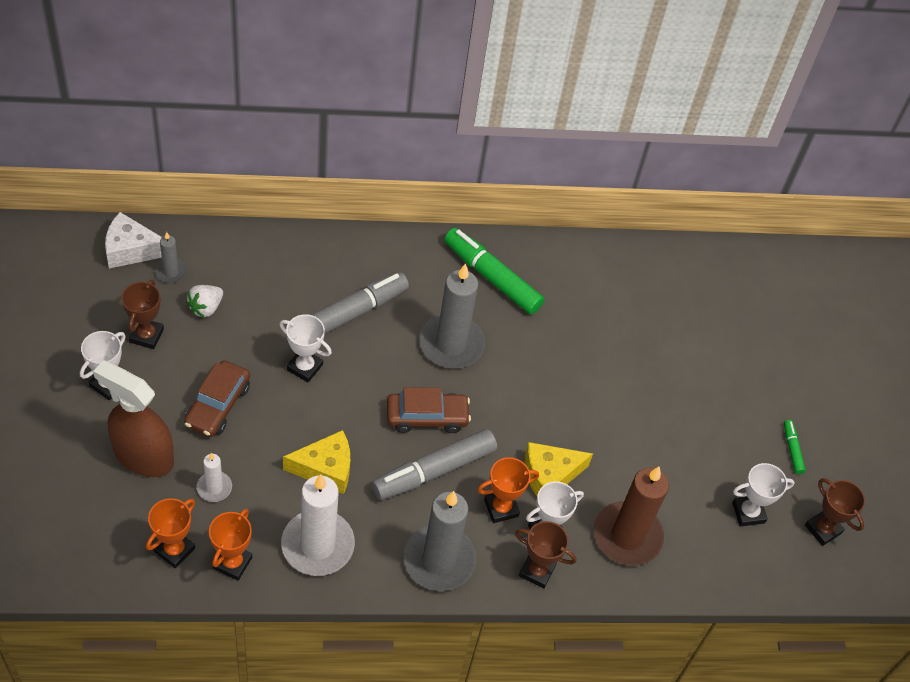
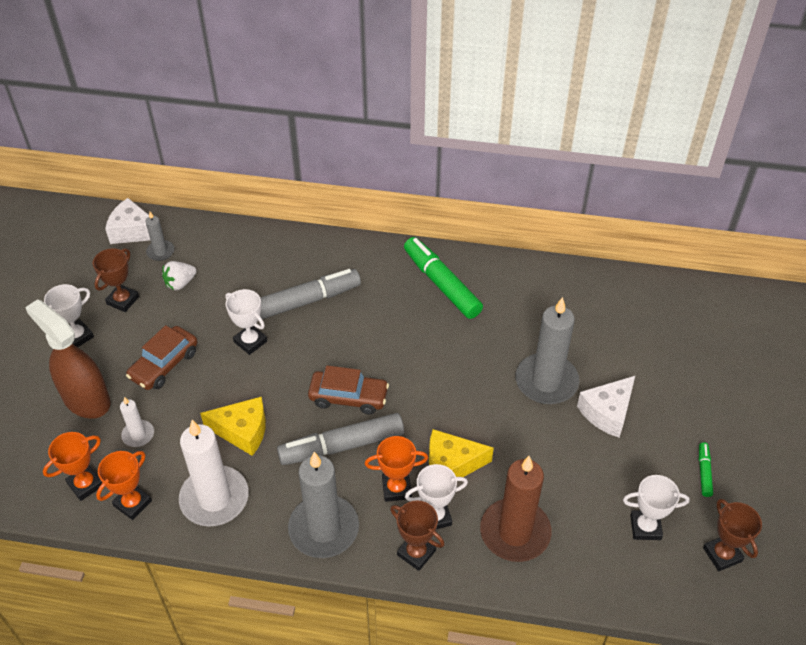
camera: 20 degrees right, 5 degrees down
(451, 344) = (388, 337): grey candle -> grey candle (546, 381)
(689, 399) = (607, 412): none -> white cheese

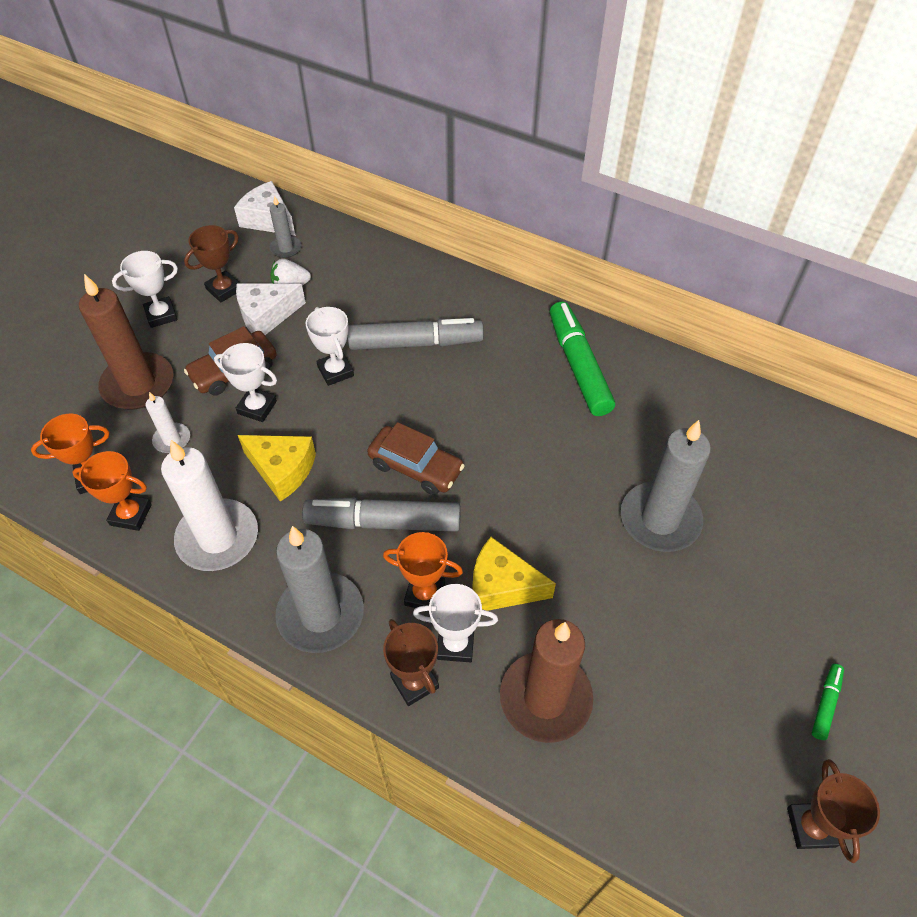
camera: 20 degrees right, 5 degrees up
(86, 399) = (138, 384): brown spray bottle -> brown candle
(132, 503) = (131, 515): orange trophy -> orange trophy turned 45 degrees clockwise
(607, 412) = (723, 582): white cheese -> white cheese (266, 315)
(645, 527) = (717, 751): white trophy -> white trophy (257, 407)

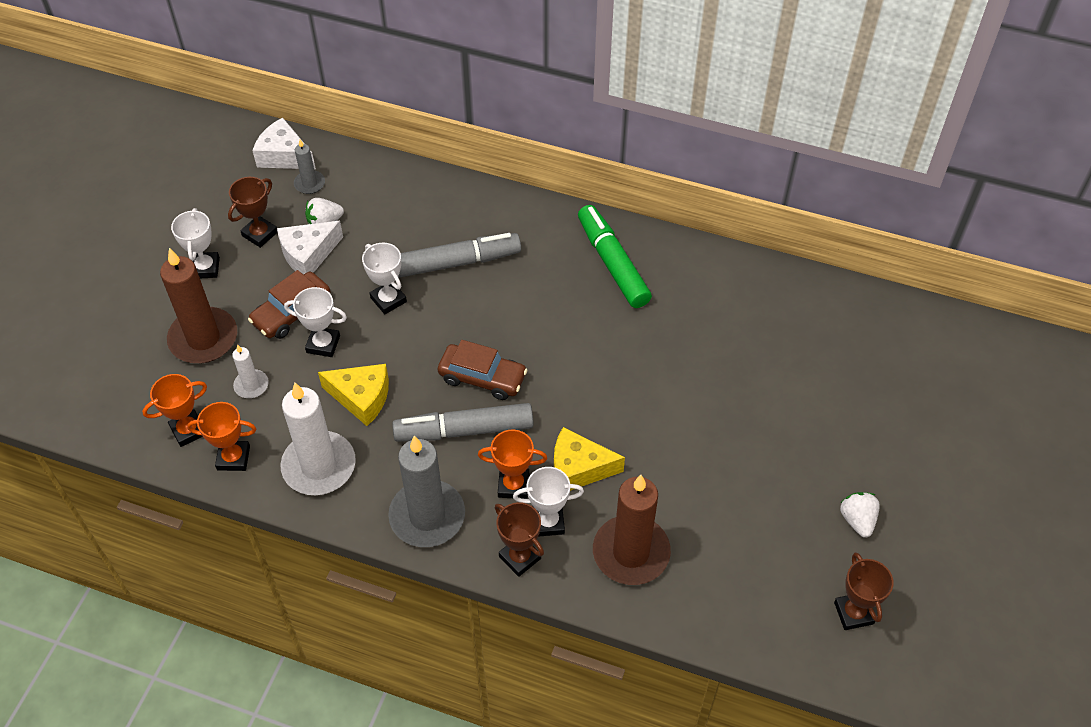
camera: 10 degrees left, 0 degrees up
(161, 315) = (205, 268): white trophy -> white trophy turned 60 degrees counterclockwise
(660, 519) = (705, 392): grey candle -> none
(825, 703) = (857, 520): green marker -> white strawberry

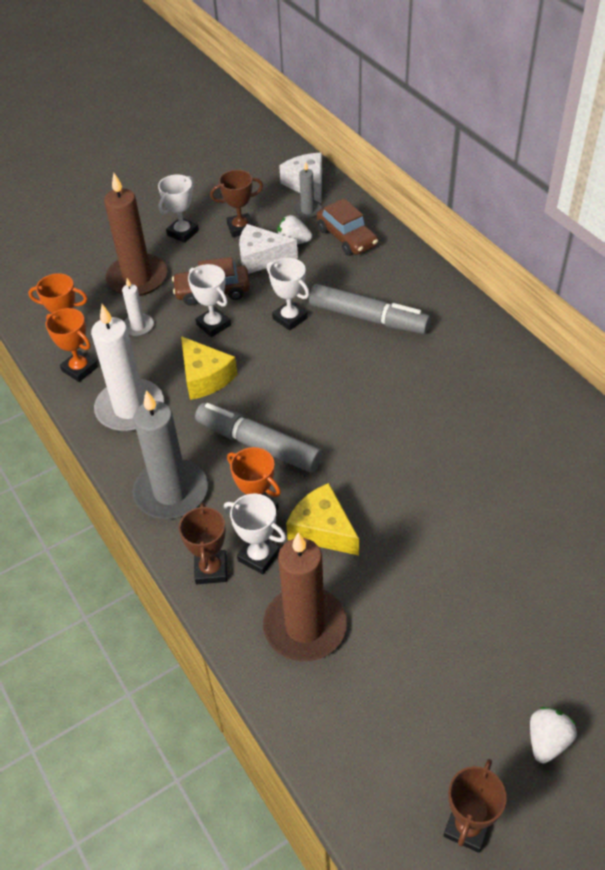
camera: 40 degrees right, 5 degrees down
(388, 300) = (290, 318): white trophy -> white trophy turned 45 degrees counterclockwise
(482, 377) = (309, 413): brown car -> brown car (347, 237)
(612, 263) = (499, 383): green marker -> none

